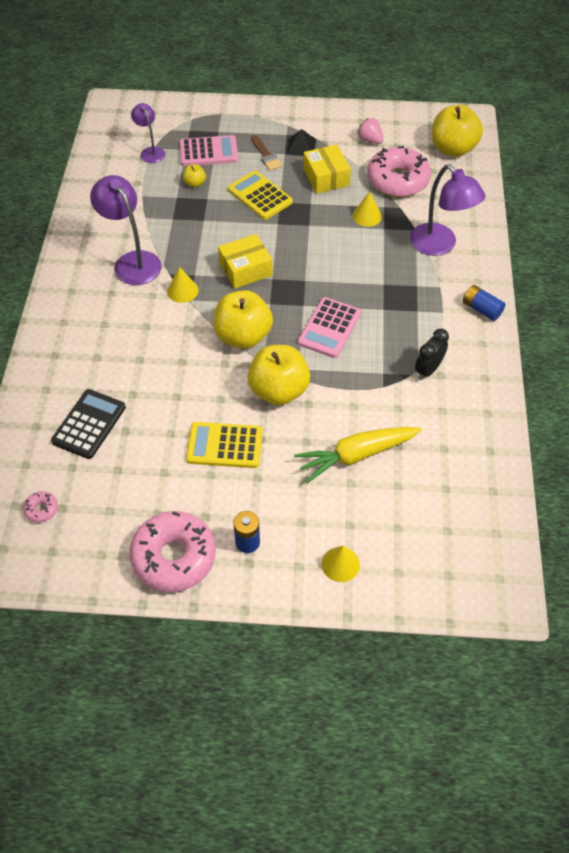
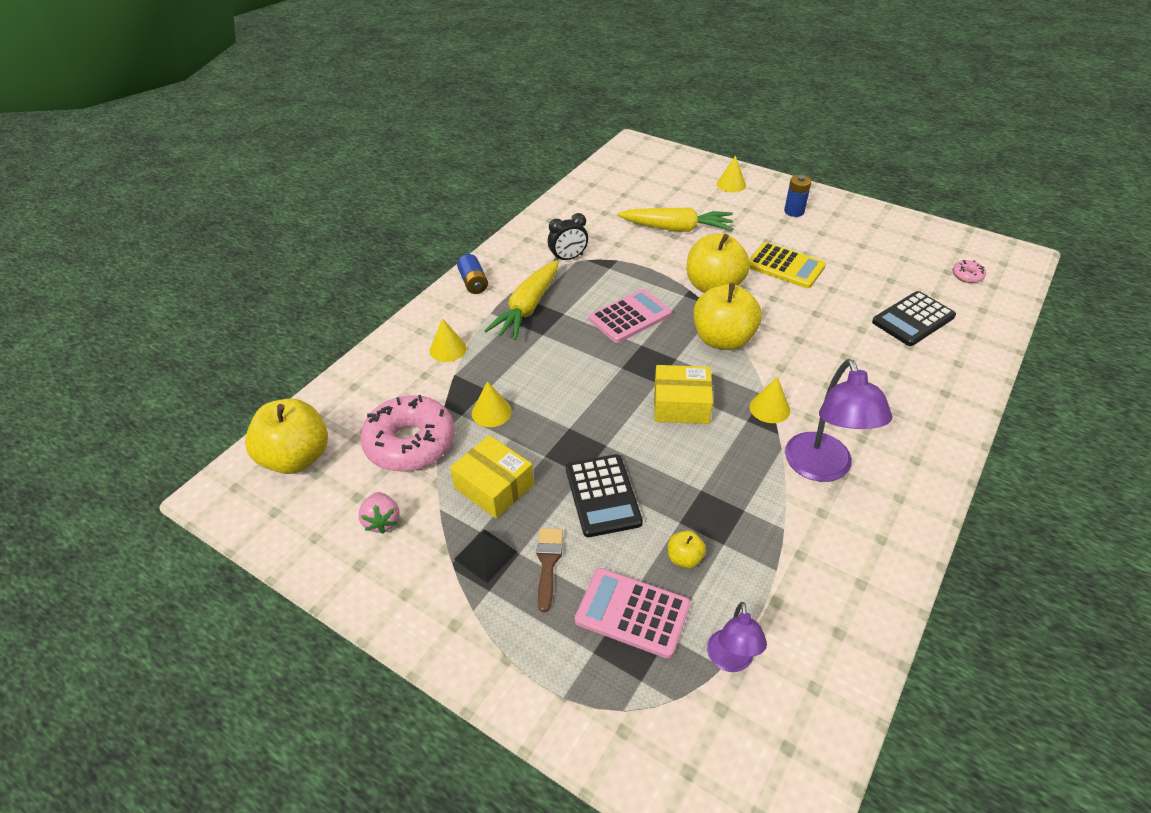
camera: 150 degrees left, 10 degrees down
(174, 557) = (855, 220): pink donut -> none
(260, 196) = (602, 495): yellow calculator -> black calculator
(326, 177) = (494, 486): yellow box -> yellow box turned 60 degrees counterclockwise
(415, 302) = (527, 308): none -> yellow carrot
(439, 246) = (448, 349): purple lamp -> yellow cone

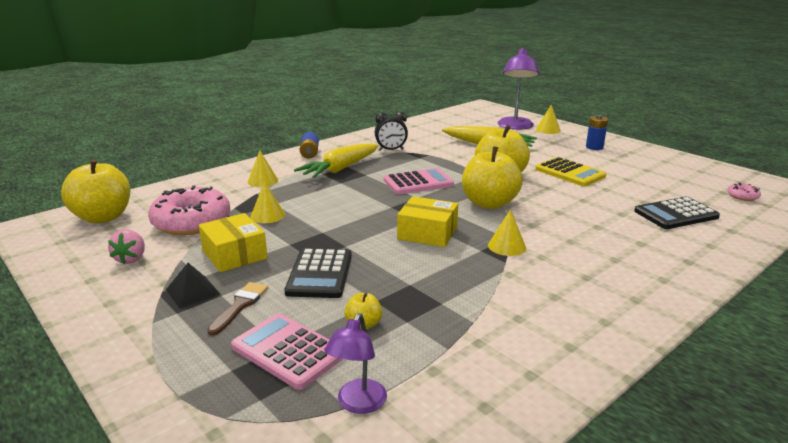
camera: 15 degrees right, 20 degrees down
(822, 468) = (535, 290): purple lamp -> purple lamp (515, 127)

